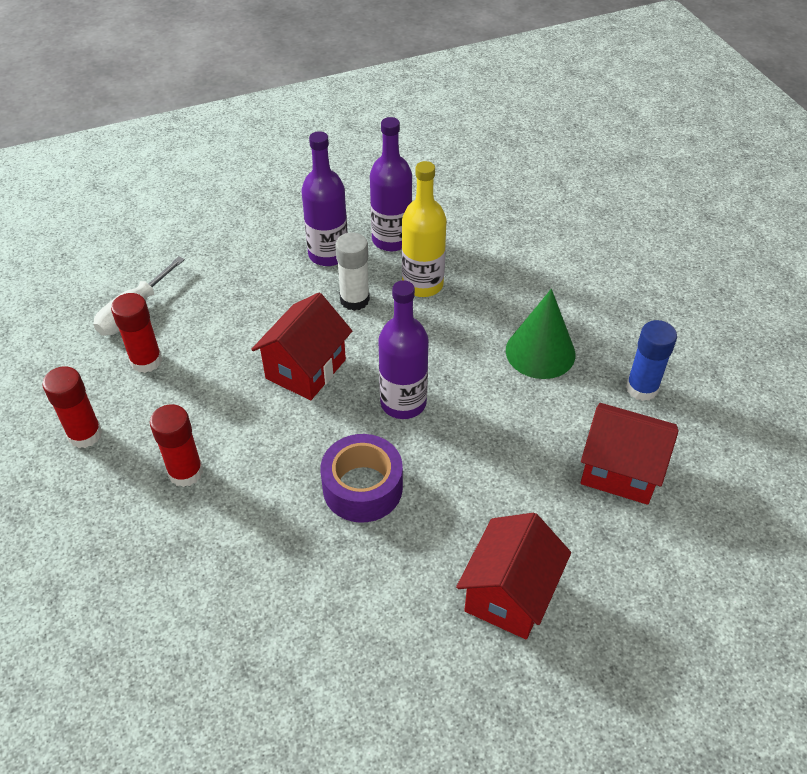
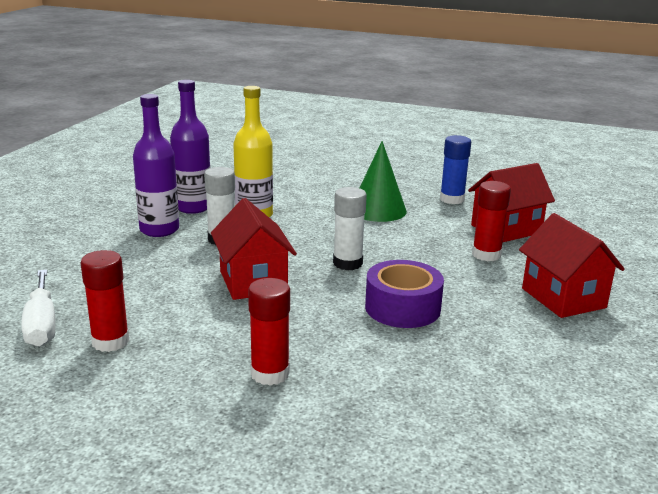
camera: 50 degrees left, 25 degrees down
(85, 434) = (135, 408): red glue stick -> red glue stick (486, 255)
(403, 403) = (347, 263): purple bottle -> white glue stick

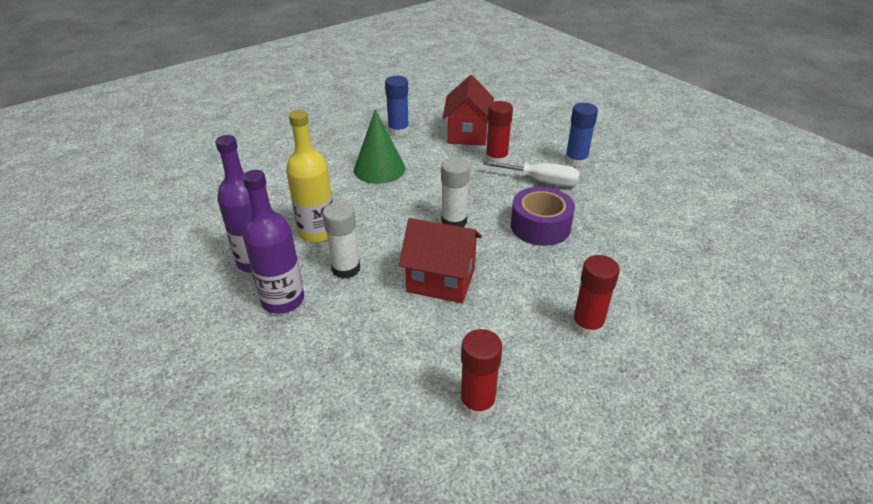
camera: 55 degrees left, 15 degrees up
(41, 324) = (408, 446): white screwdriver -> white screwdriver (541, 181)
(563, 298) = (576, 161): red house -> blue glue stick

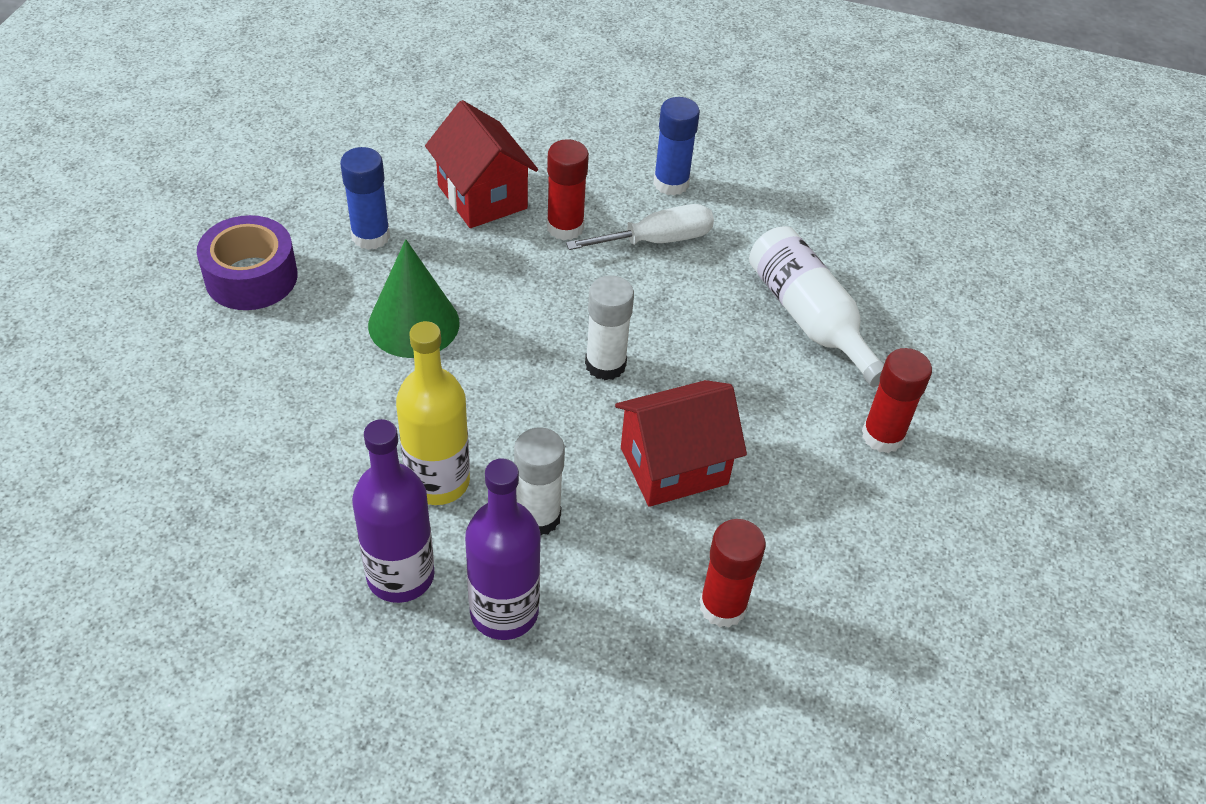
camera: 40 degrees left, 10 degrees up
(477, 403) = (857, 603): red glue stick -> red glue stick (723, 606)
(540, 226) = (718, 317): purple tape -> purple tape (251, 277)
(598, 248) = (808, 317): none -> white bottle

